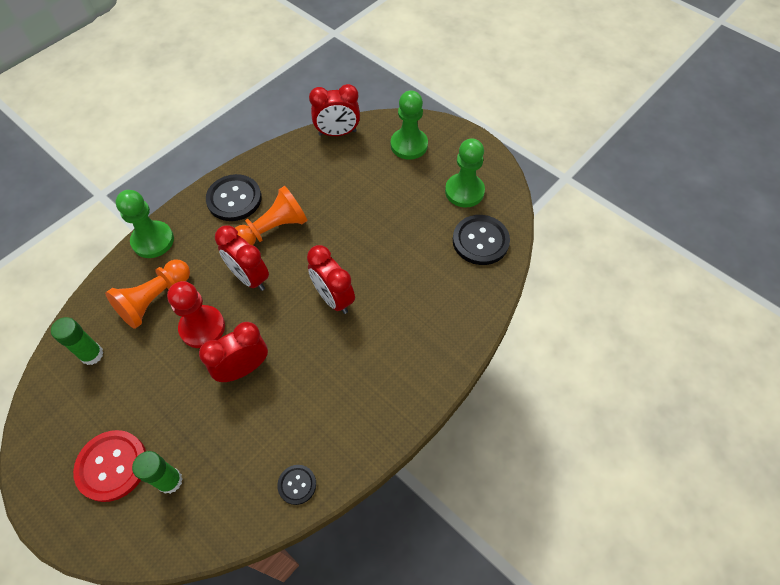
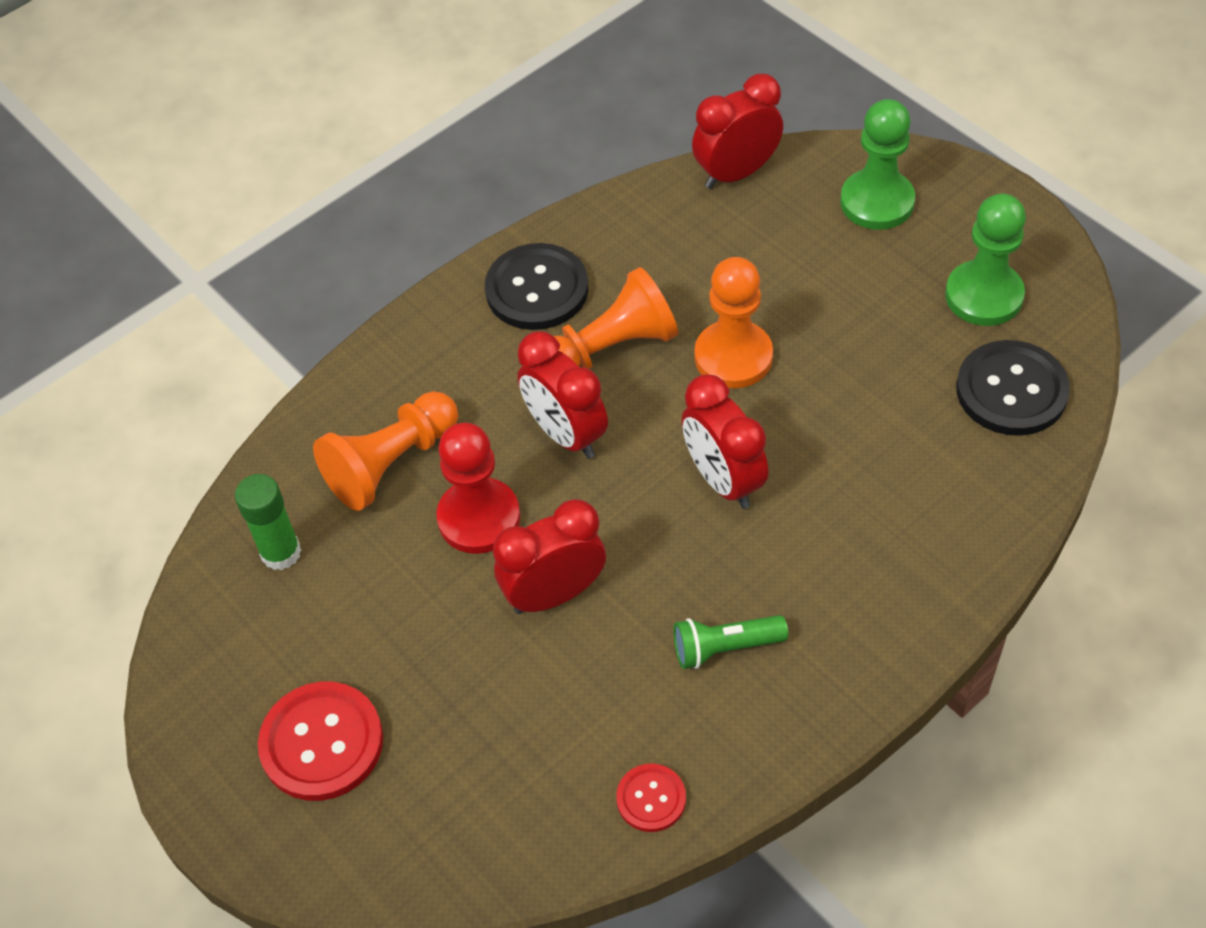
camera: 10 degrees right, 5 degrees down
(153, 240) = (386, 358): green pawn -> none
(170, 481) = (424, 775): green glue stick -> none
(297, 485) = (651, 799): black button -> red button
(336, 393) = (725, 648): none -> green flashlight
(337, 133) = (736, 173): red clock -> red clock turned 150 degrees clockwise
(337, 230) = (733, 357): none -> orange pawn

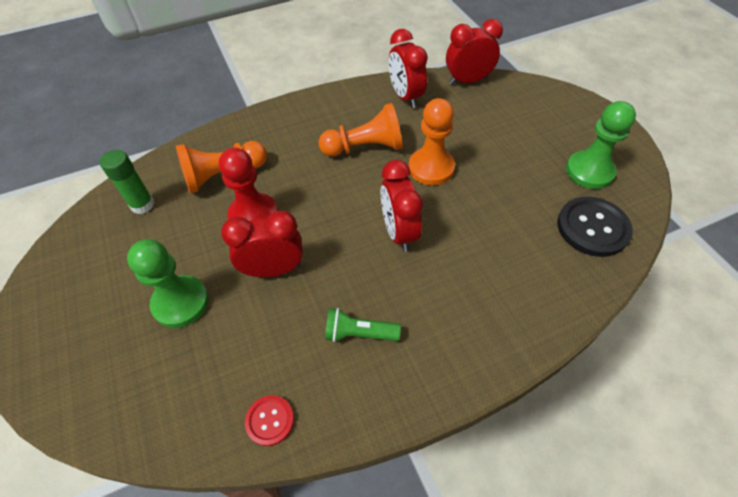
camera: 15 degrees right, 0 degrees up
(322, 743) = (100, 317): red button -> none
(537, 289) = (340, 110): black button -> none
(566, 434) = (322, 184): red clock -> red clock (405, 97)
(877, 202) = (540, 110): green pawn -> green pawn (181, 302)

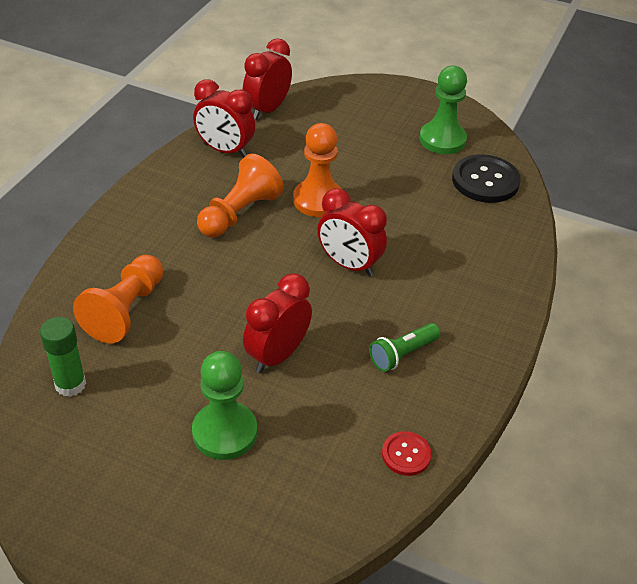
camera: 45 degrees left, 10 degrees down
(253, 215) = (203, 326): red pawn -> none

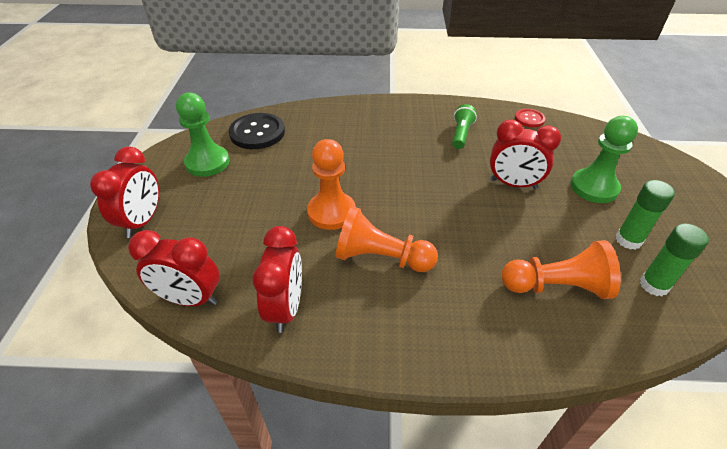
camera: 110 degrees left, 0 degrees up
(131, 405) = (628, 240): none -> green glue stick
(349, 265) = (398, 175): red clock -> red clock (142, 221)
(402, 354) = (461, 134): green flashlight -> green flashlight turned 105 degrees counterclockwise

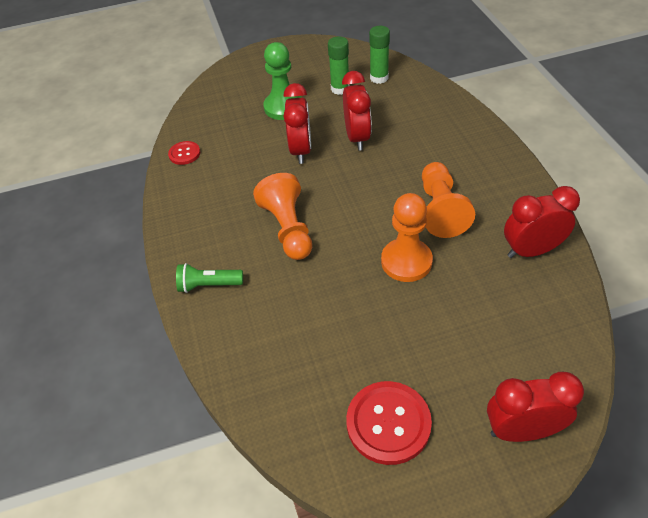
camera: 105 degrees left, 5 degrees up
(190, 299) = (573, 321): red clock -> red clock (357, 138)
(207, 162) = (388, 423): green pawn -> red button
(257, 133) = (299, 397): black button -> none
(461, 134) = (231, 198): green flashlight -> green flashlight (209, 285)
(556, 286) = (408, 116): orange pawn -> orange pawn (288, 228)

